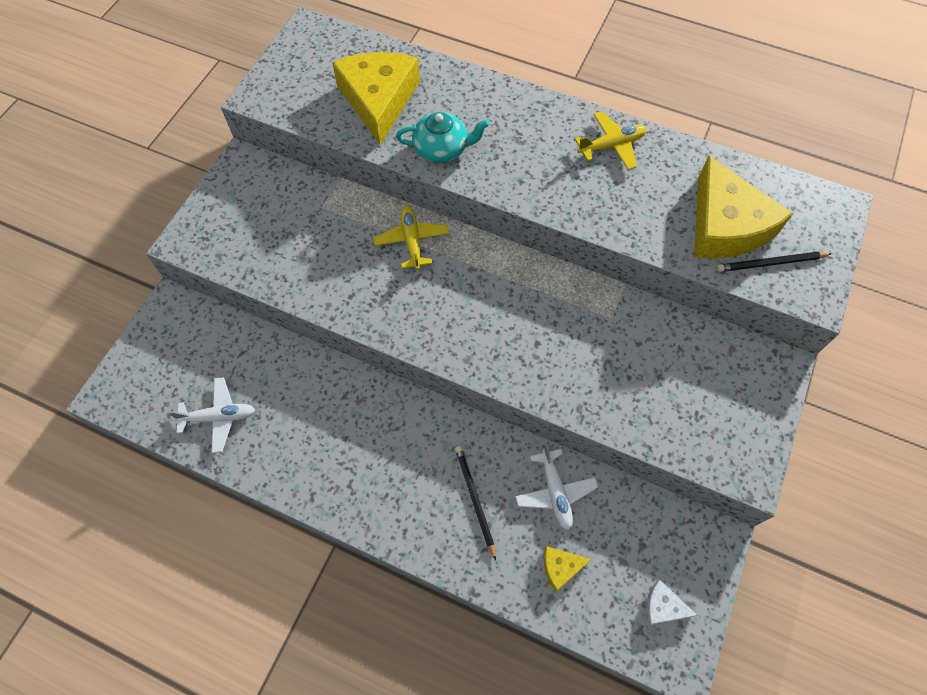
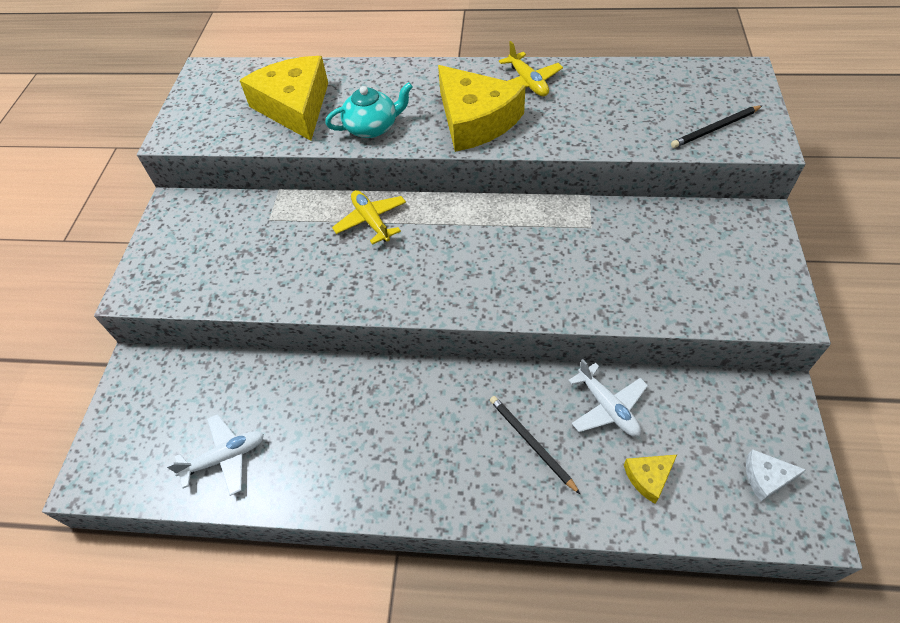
camera: 15 degrees left, 10 degrees down
(611, 146) = (527, 82): yellow plane -> yellow plane turned 105 degrees clockwise
(725, 225) = (659, 112): yellow cheese -> yellow cheese (475, 120)

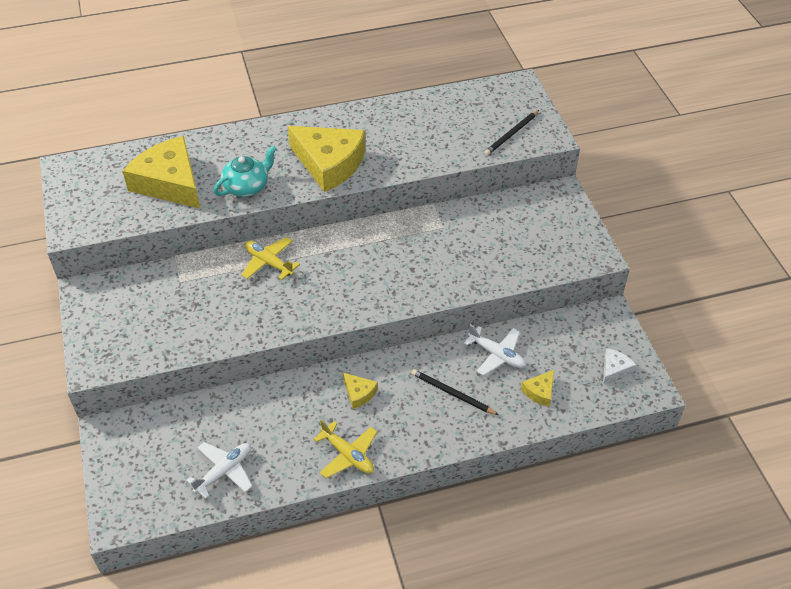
camera: 25 degrees left, 5 degrees down
(418, 406) = (359, 393): none -> yellow cheese
(527, 82) = (357, 124): yellow plane -> yellow plane (348, 455)
(766, 477) = (614, 369): white cheese -> white cheese turned 150 degrees clockwise

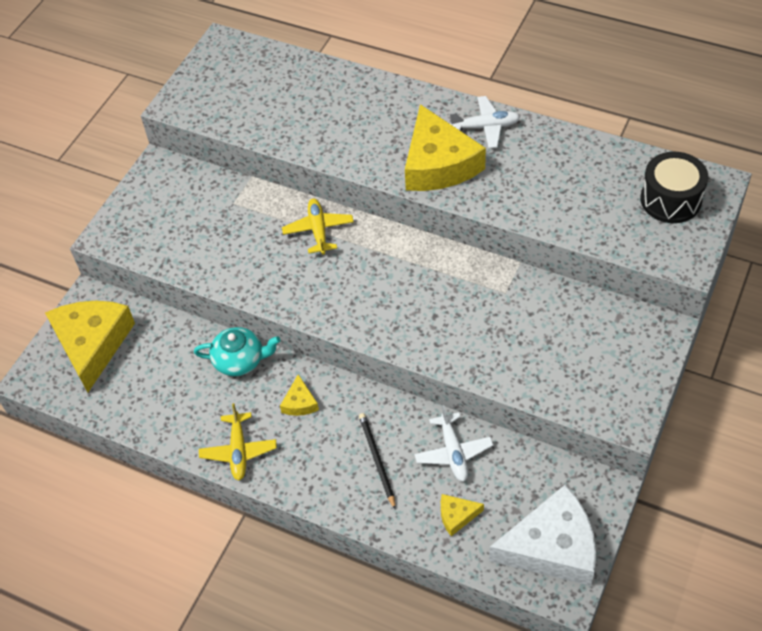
camera: 45 degrees right, 5 degrees up
(170, 183) = (287, 104): yellow cheese -> yellow cheese (92, 344)
(224, 471) = (136, 394): white plane -> white plane (485, 127)
(247, 186) = (346, 145): turquoise teapot -> turquoise teapot (240, 360)
(502, 107) = (670, 200): none -> black drum
(511, 134) = (648, 235): black pencil -> none
(614, 369) = (552, 547): white cheese -> white cheese, size x2.32

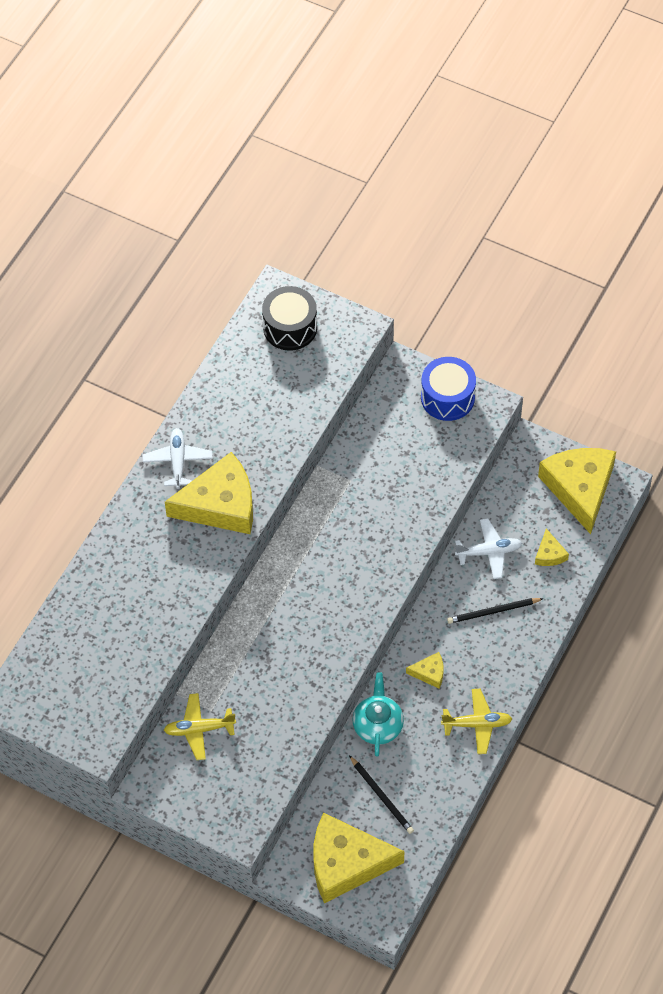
camera: 90 degrees left, 5 degrees up
(160, 369) = (381, 796): none -> black pencil
(318, 230) = (257, 632): yellow plane -> yellow plane (199, 729)
(552, 547) = (580, 488): white cheese -> yellow cheese
(631, 376) = (447, 398): none -> blue drum

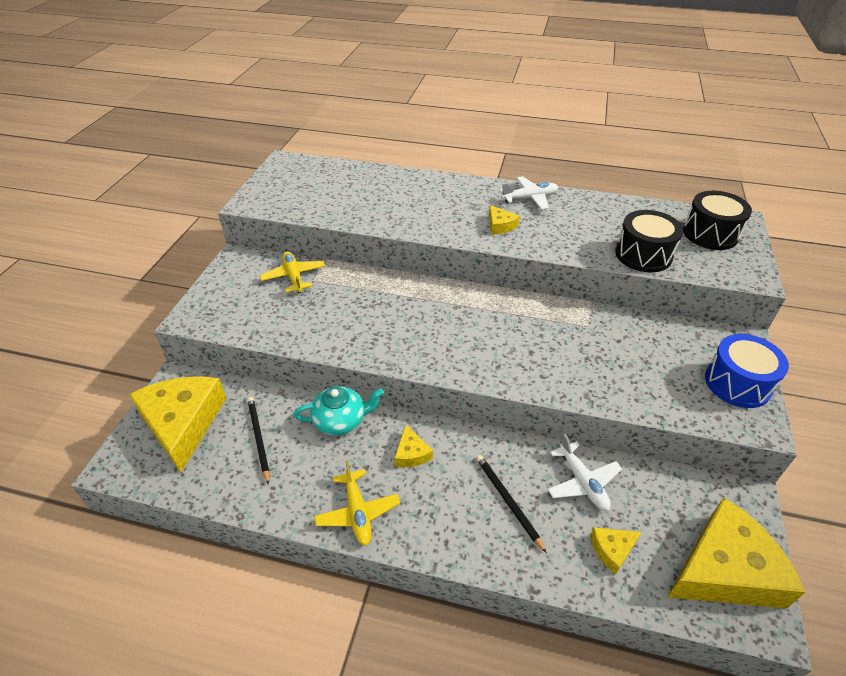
camera: 75 degrees right, 15 degrees down
(220, 505) = (500, 225): yellow cheese -> yellow cheese, size x0.43
(305, 398) = (643, 255): none -> black drum
(381, 796) = (259, 438): black pencil -> black pencil turned 120 degrees clockwise

